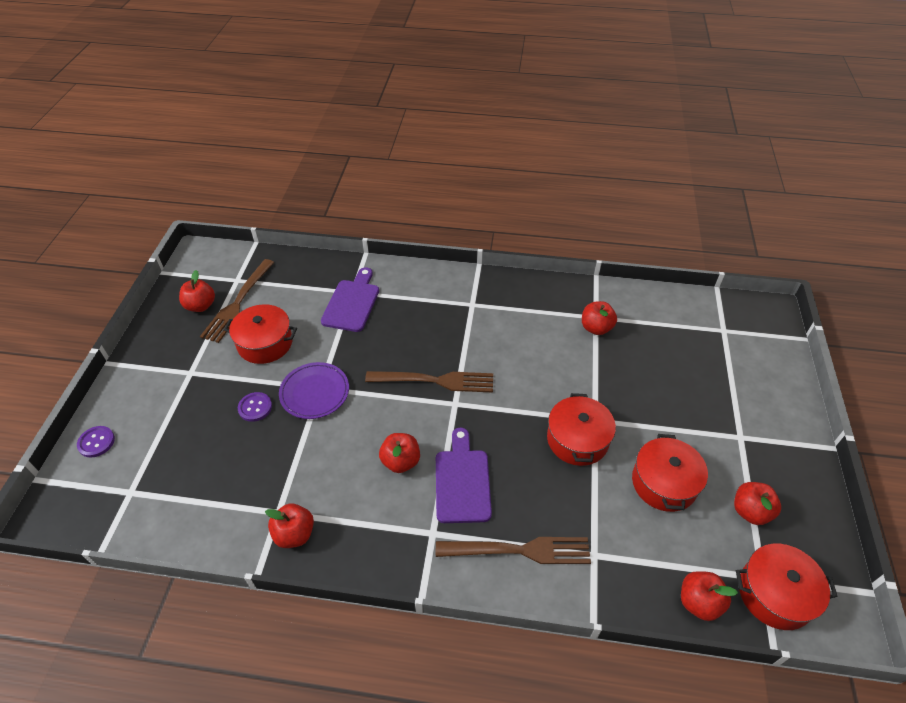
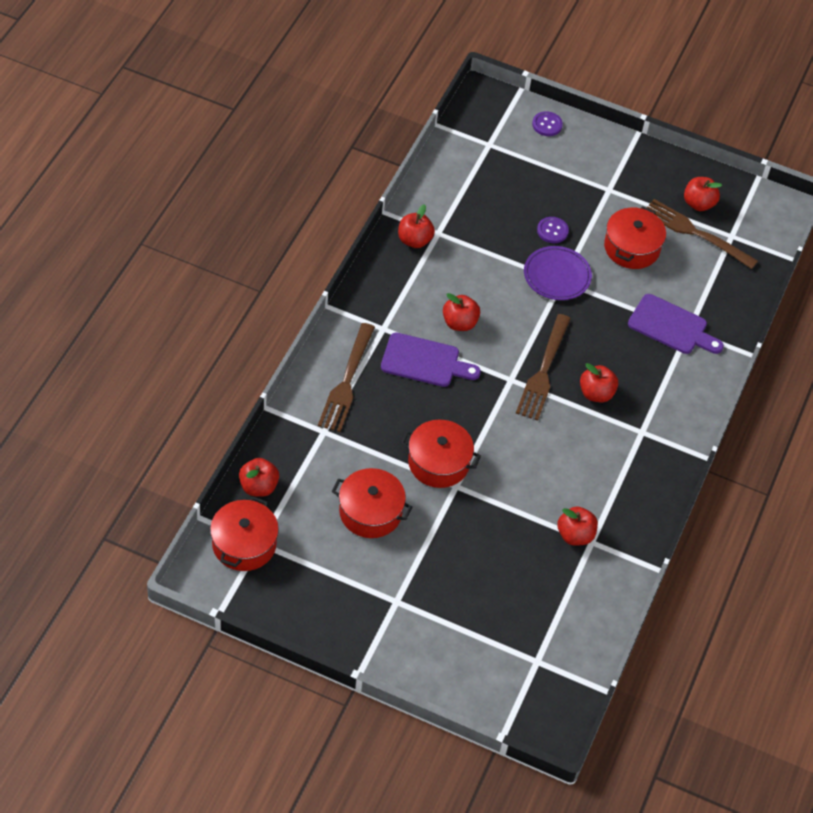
camera: 100 degrees right, 5 degrees up
(750, 511) = (319, 566): red apple -> red apple (596, 393)

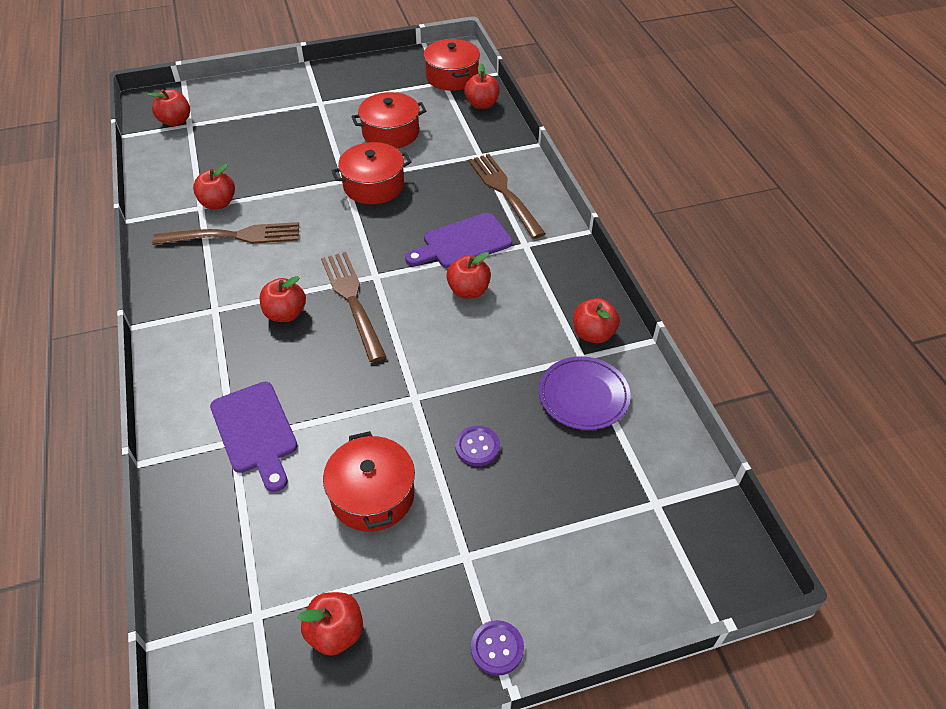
camera: 145 degrees right, 5 degrees down
(546, 676) = (175, 121): none -> red apple
(547, 125) = (628, 594): purple button -> purple button (497, 648)
(557, 276) = (424, 399): purple plate -> purple plate (583, 396)
(671, 326) = (255, 431): purple cutting board -> purple cutting board turned 105 degrees counterclockwise
(695, 233) = (309, 579): brown fork -> brown fork (234, 236)

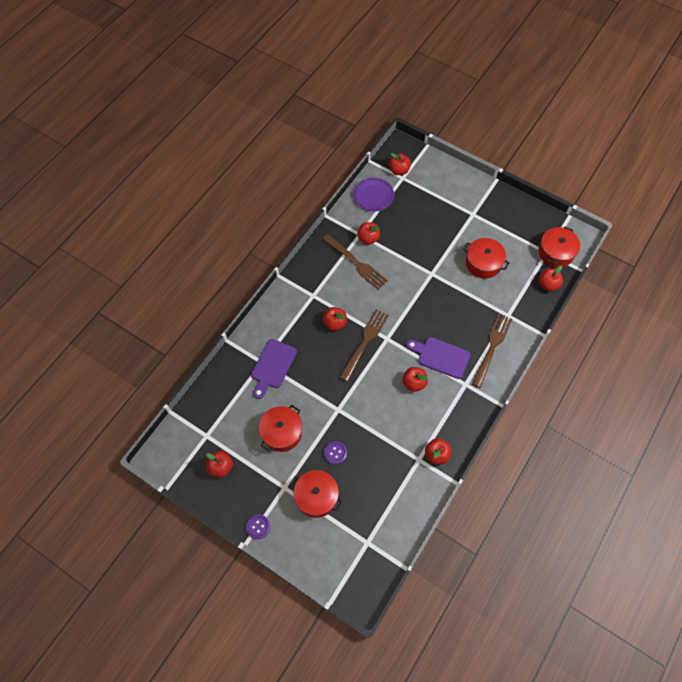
camera: 50 degrees right, 15 degrees up
(373, 185) = (440, 288): red pot -> red pot (316, 496)
(583, 396) = (397, 475): purple plate -> purple plate (373, 196)

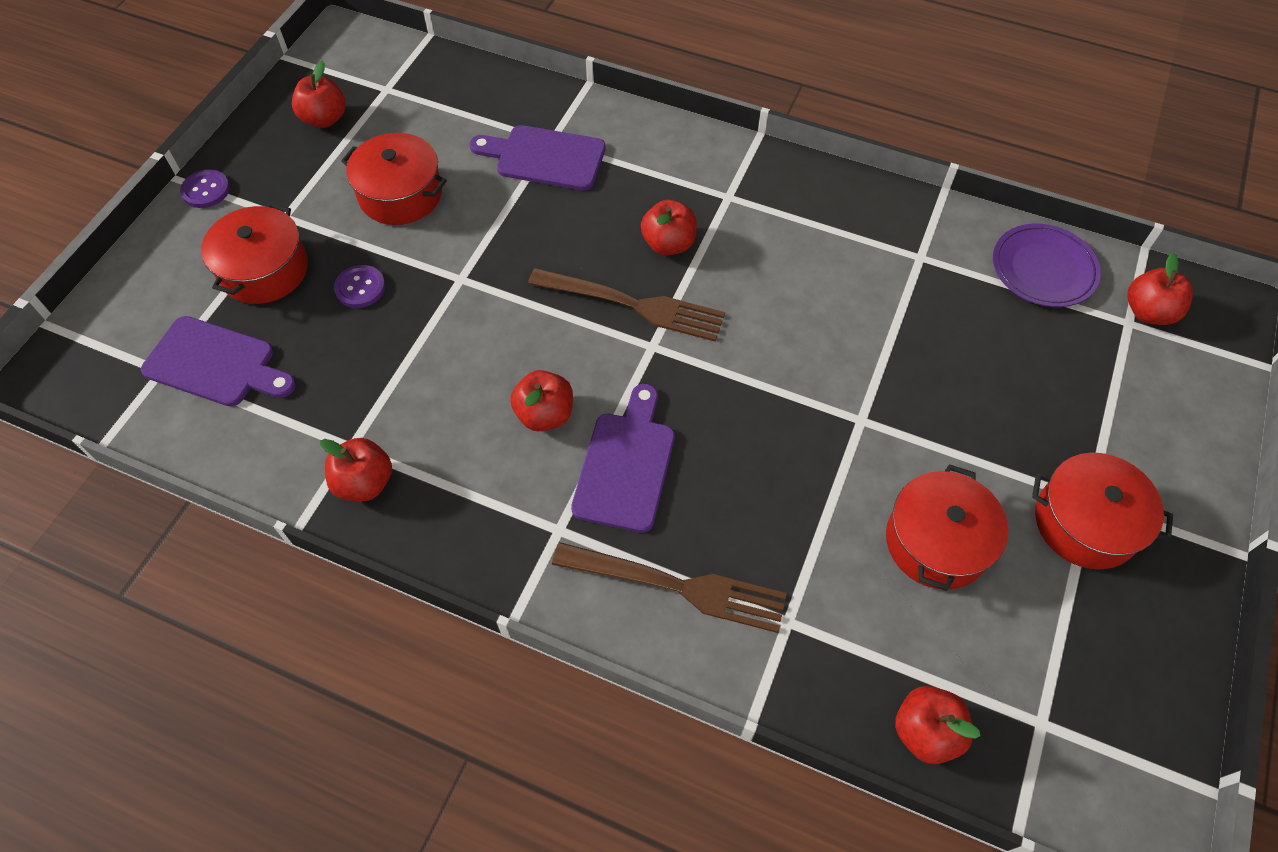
camera: 80 degrees right, 5 degrees down
(356, 263) = (837, 261): brown fork -> none
(367, 517) = (215, 363): none -> purple cutting board
(368, 238) = (914, 275): red apple -> none
(556, 252) = (1052, 751): red pot -> red pot (1085, 522)

